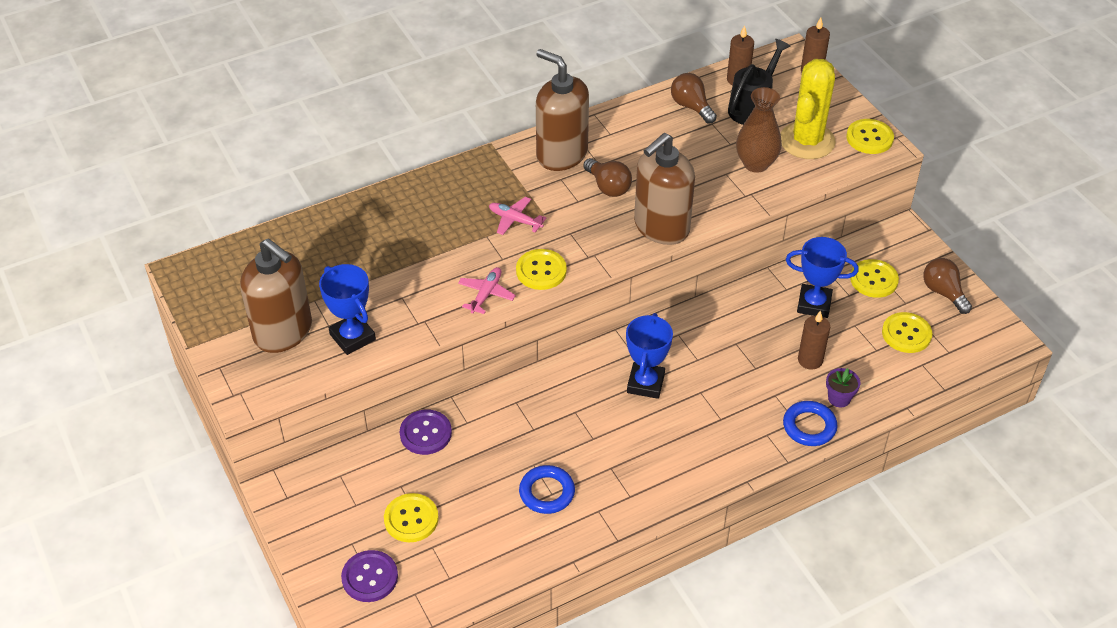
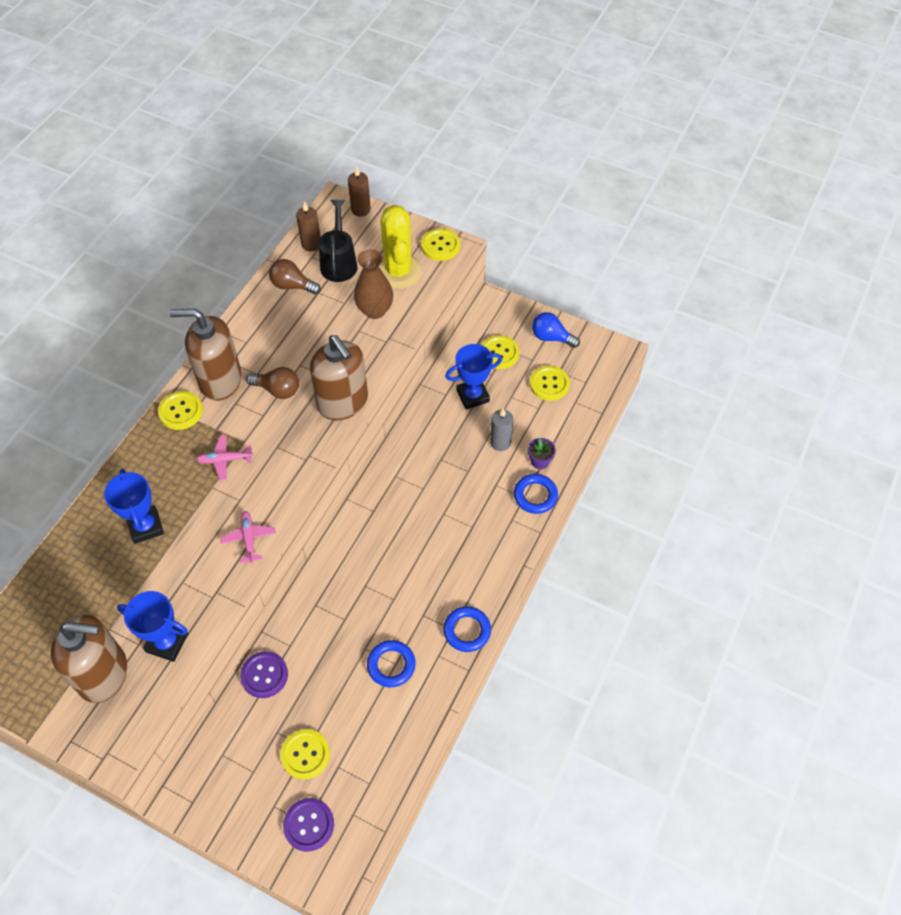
camera: 35 degrees left, 10 degrees up
(541, 271) = (278, 493): yellow button -> yellow button (181, 411)
(643, 505) = (467, 631): none -> blue ring
(645, 383) = (400, 530): blue trophy -> blue trophy (145, 526)
(661, 227) = (343, 403): brown soap dispenser -> brown soap dispenser turned 45 degrees counterclockwise
(810, 360) = (500, 442): brown candle -> grey candle
(943, 292) = (551, 337): brown light bulb -> blue light bulb

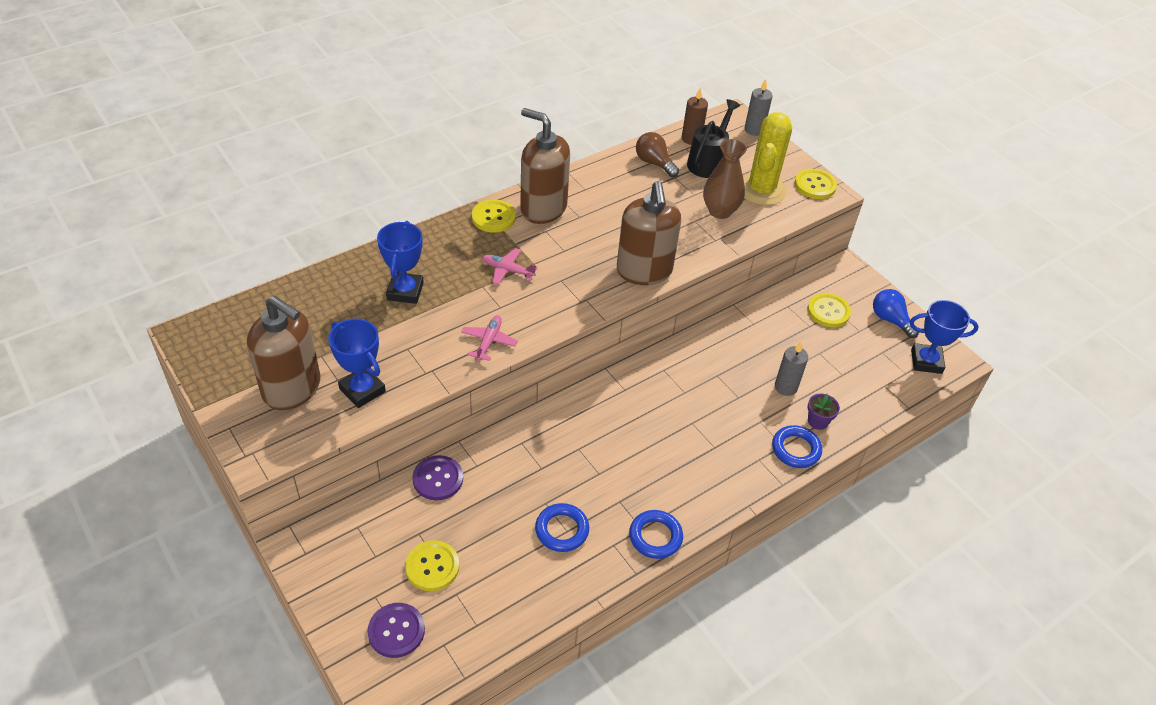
camera: 25 degrees right, 10 degrees down
(277, 390) = (590, 236): brown light bulb -> none
(361, 209) = (754, 130): brown candle -> grey candle
(472, 396) = (780, 336): blue trophy -> blue trophy (926, 361)
(549, 384) = (865, 358): yellow button -> none

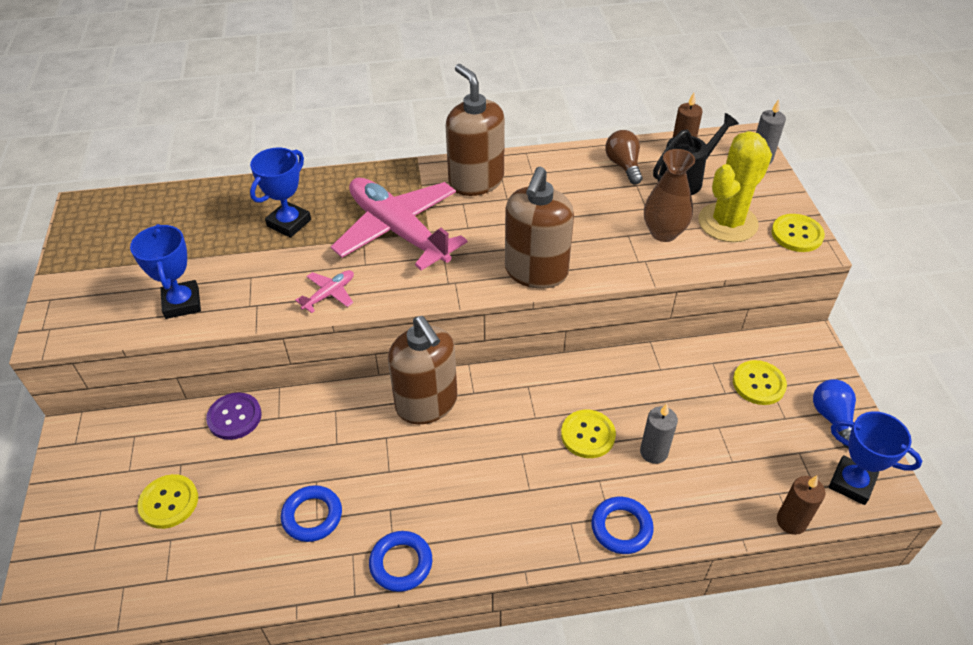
camera: 30 degrees right, 0 degrees up
(292, 389) = (126, 282): brown soap dispenser -> brown soap dispenser (427, 404)
(396, 631) = (93, 553): purple button -> none
(493, 217) = (421, 177): yellow button -> yellow button (588, 435)
(507, 270) = (398, 231): pink plane -> pink plane, size x2.46
(817, 421) = (668, 505): purple flower pot -> none
(903, 402) = (791, 521): none -> brown candle

